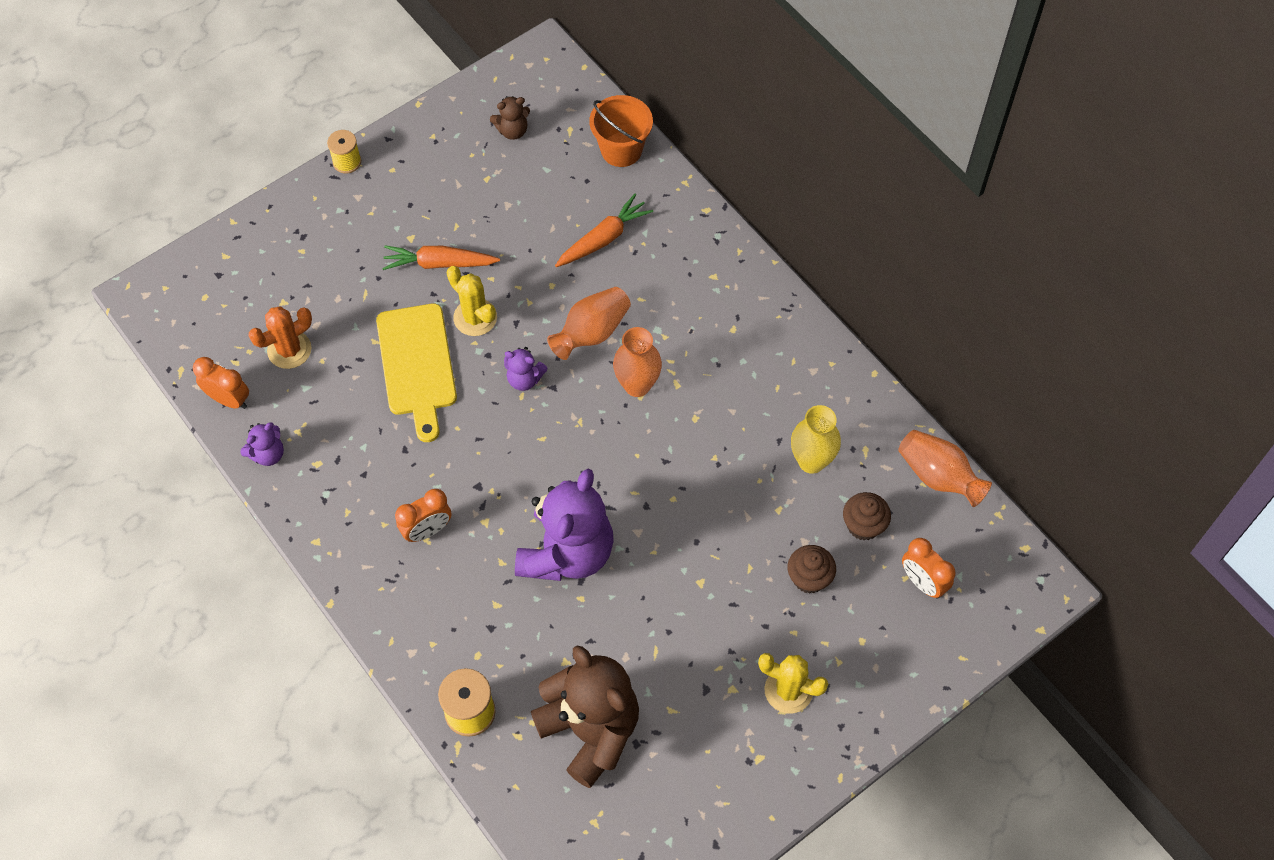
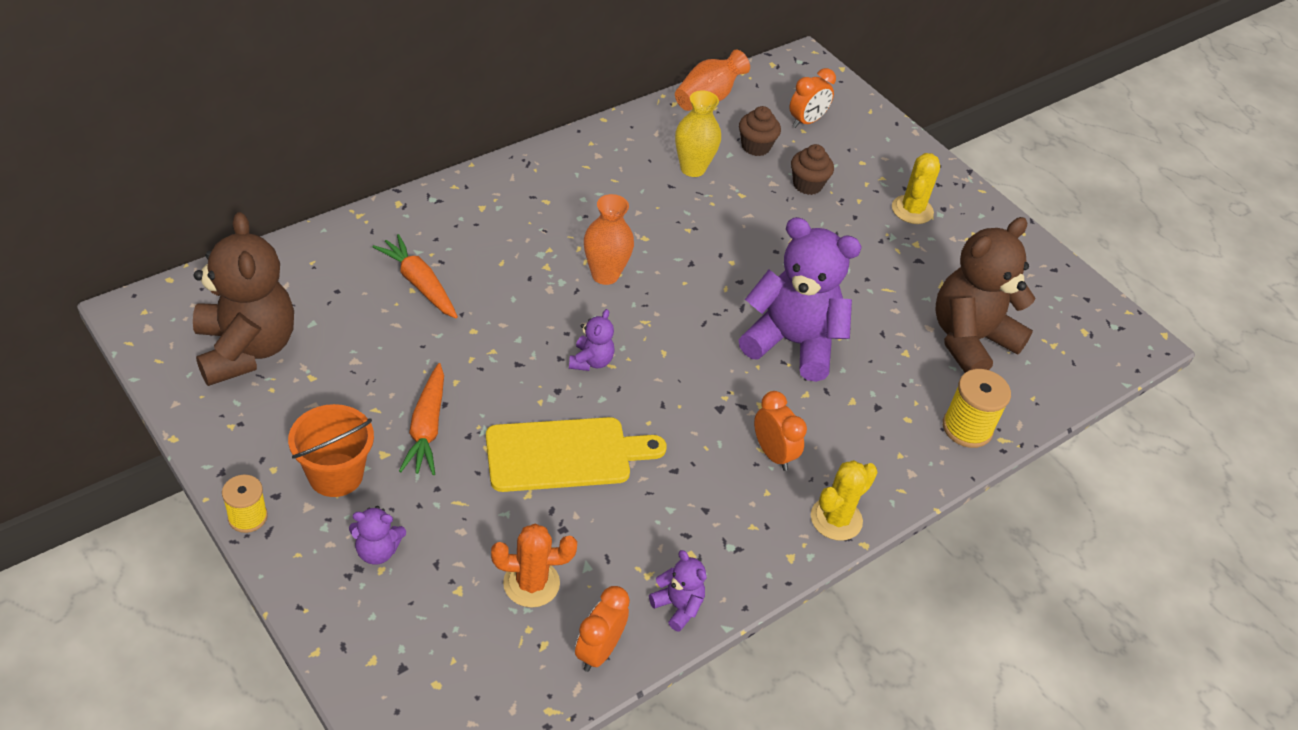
camera: 95 degrees left, 15 degrees down
(289, 350) = (531, 583): orange cactus -> orange cactus turned 60 degrees counterclockwise
(318, 246) = (377, 551): none -> purple teddy bear
(475, 317) = (507, 399): yellow cactus -> yellow cactus (836, 519)
(512, 130) = (246, 349): brown teddy bear -> brown teddy bear, size x2.28
(591, 332) = (538, 303): orange vase -> none
(621, 150) = (302, 259): orange bucket -> orange bucket (336, 475)

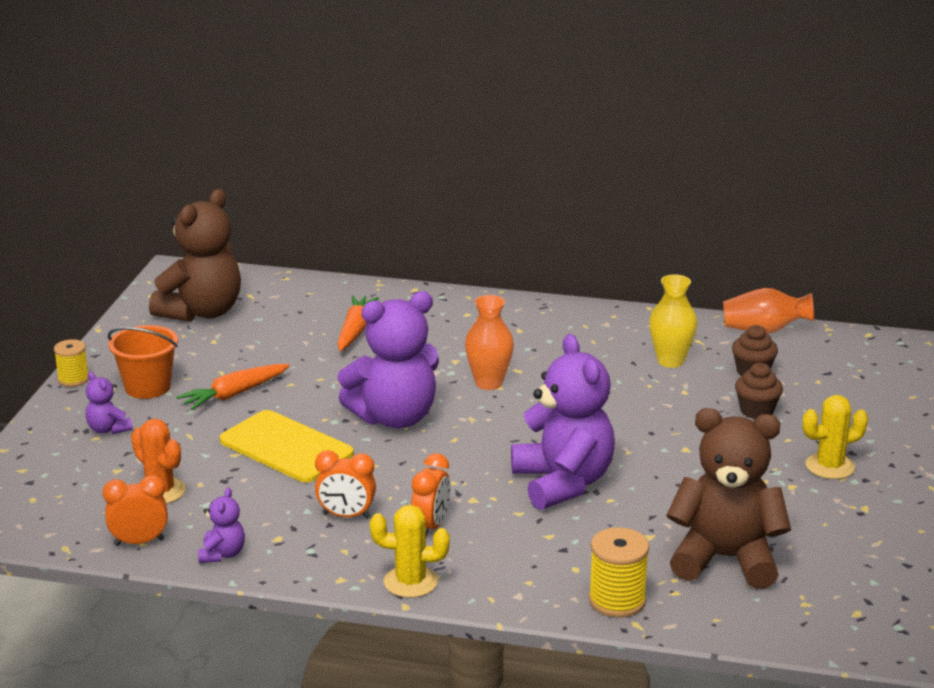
camera: 55 degrees right, 20 degrees down
(591, 361) = (394, 418): purple teddy bear -> purple teddy bear, size x2.28
(806, 121) = (832, 377): orange clock -> orange clock (346, 516)

